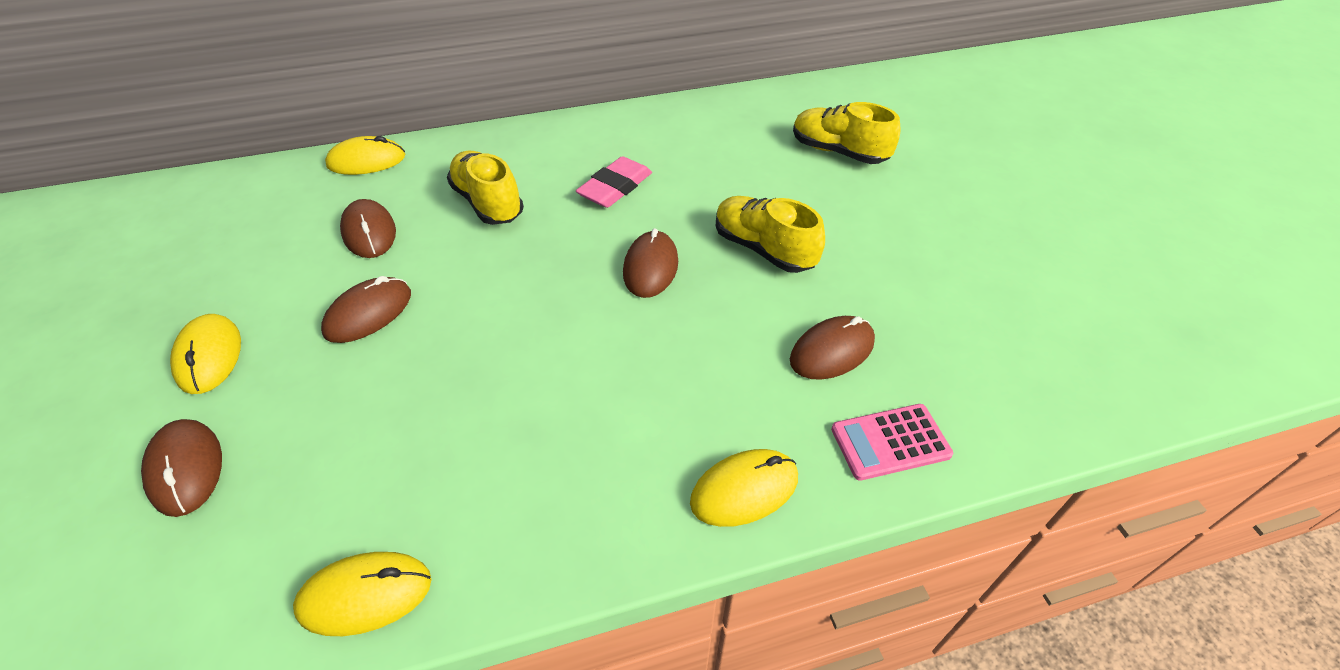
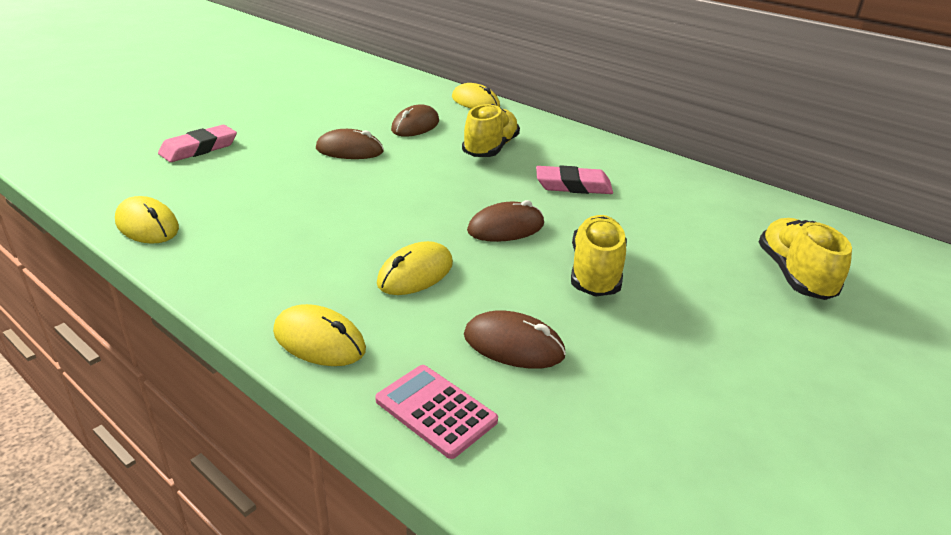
camera: 55 degrees right, 15 degrees down
(186, 469) = (199, 148): brown mouse -> pink eraser
(209, 356) = (276, 124): yellow mouse -> yellow mouse (415, 273)

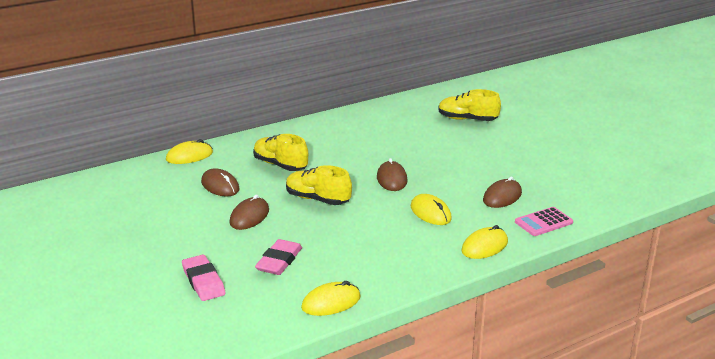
camera: 70 degrees left, 5 degrees down
(573, 185) = (350, 149): pink eraser -> pink eraser (279, 261)
(595, 272) = (448, 164): yellow shoe -> yellow shoe (317, 199)

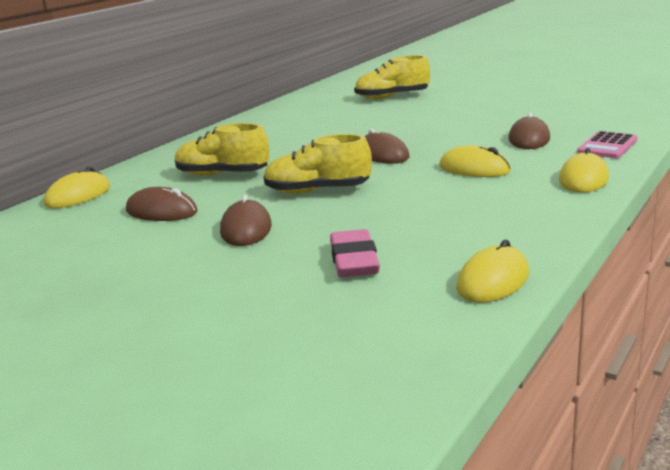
camera: 25 degrees left, 5 degrees down
(203, 281) = (271, 315): pink eraser -> none

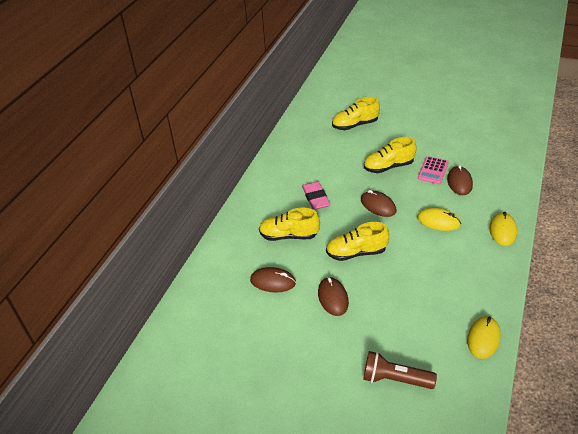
camera: 10 degrees left, 20 degrees up
(78, 195) = (209, 266): yellow mouse -> none
(292, 316) = (395, 379): none -> brown flashlight
(354, 260) = (406, 325): pink eraser -> pink eraser (315, 198)
(421, 126) = (388, 167): none -> yellow shoe
(607, 146) = (507, 190): pink calculator -> pink calculator (433, 170)

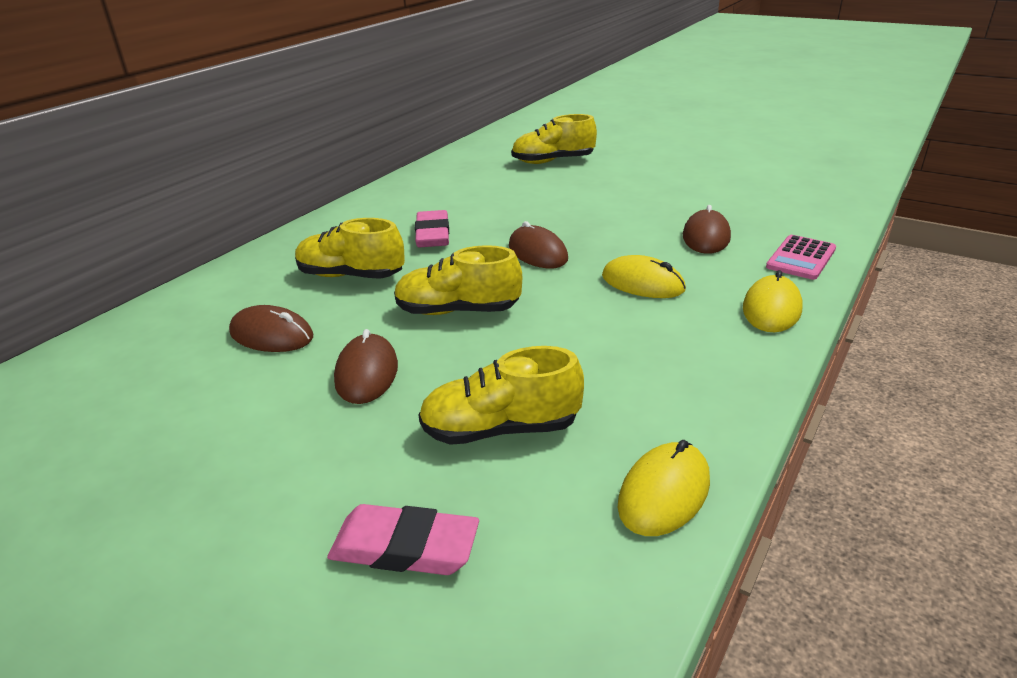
camera: 10 degrees right, 10 degrees down
(388, 167) = (583, 209): yellow shoe -> yellow shoe (501, 429)
(395, 379) = (405, 547): brown flashlight -> pink eraser
(433, 170) = (662, 219): pink calculator -> pink calculator (801, 258)

